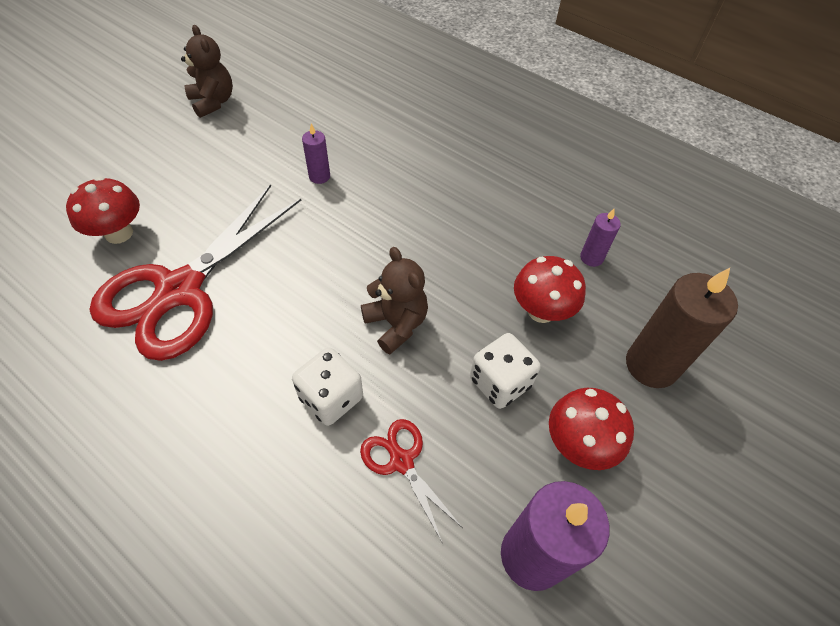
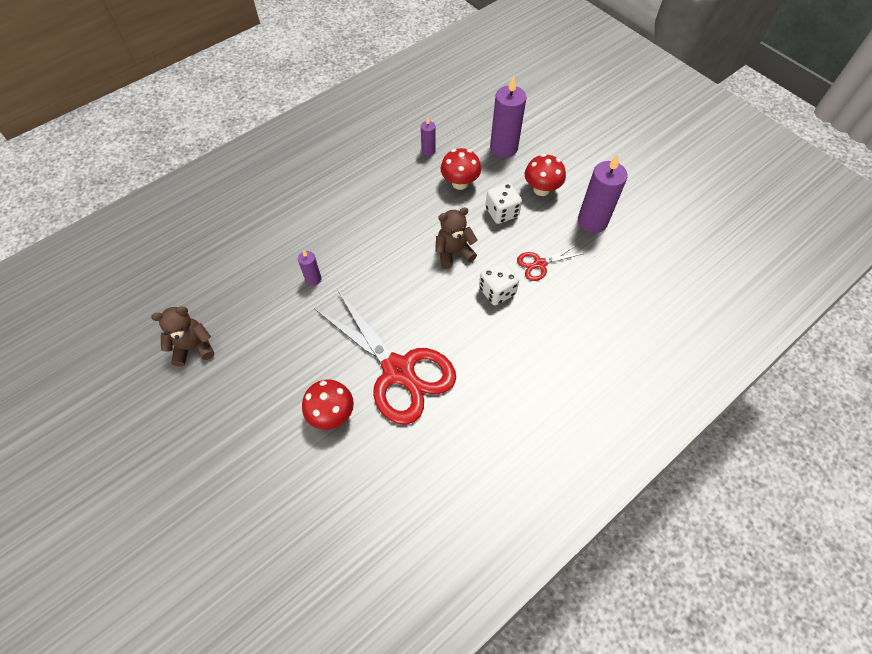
camera: 75 degrees left, 5 degrees up
(651, 365) = (503, 148): brown candle -> purple candle

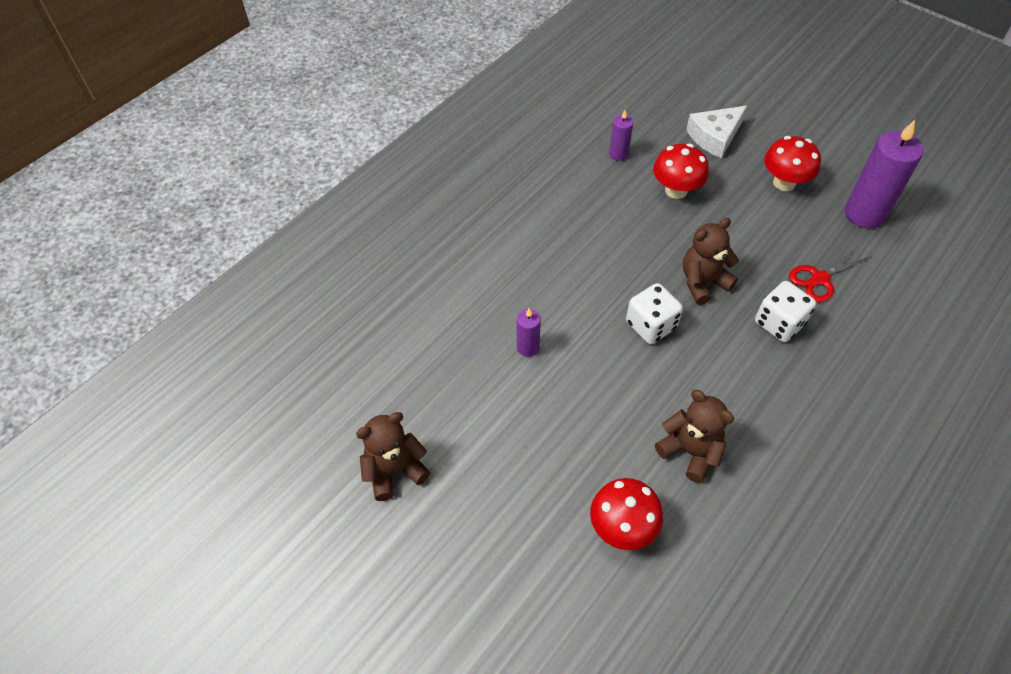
camera: 10 degrees left, 5 degrees down
(398, 370) = (690, 451): red scissors -> brown teddy bear
(501, 212) = (745, 220): white dice -> white dice (651, 325)
(503, 148) = (715, 137): purple candle -> white cheese

